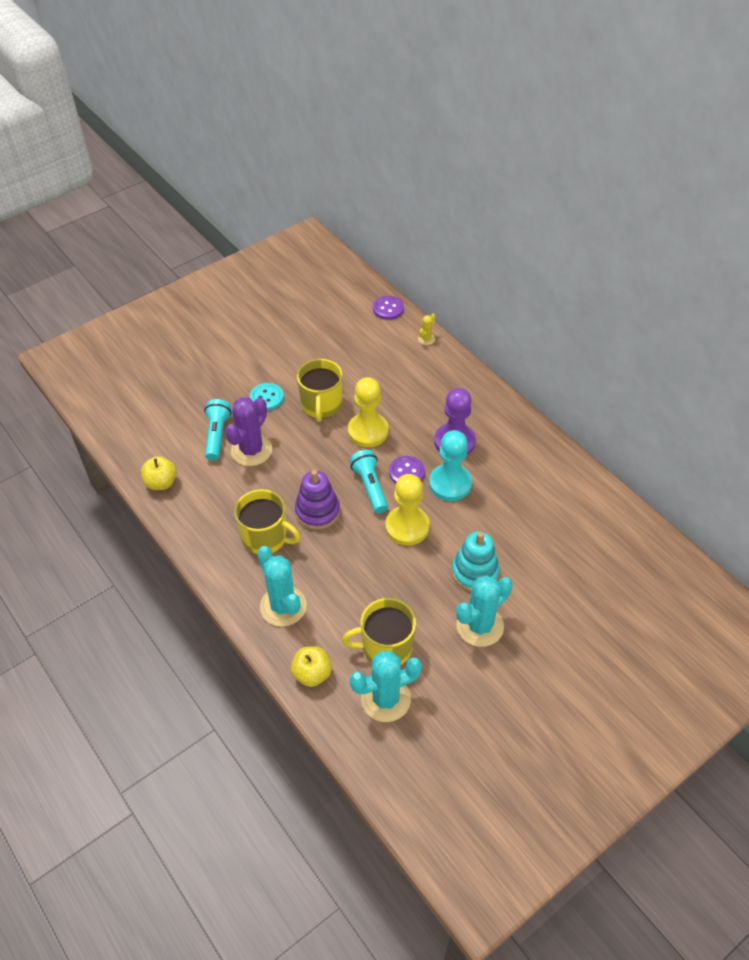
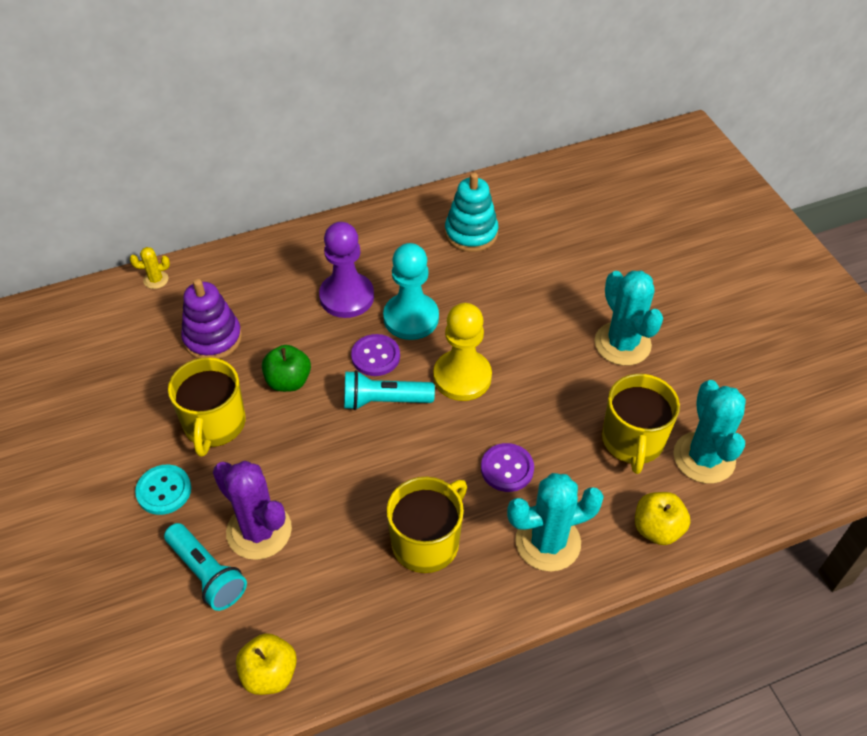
camera: 75 degrees left, 0 degrees up
(217, 435) = (207, 574): turquoise flashlight -> turquoise flashlight turned 150 degrees counterclockwise
(317, 511) = (404, 469): purple stacking toy -> purple stacking toy (212, 338)
(321, 405) = (214, 424): yellow mug -> yellow mug turned 75 degrees clockwise
(368, 431) = (288, 381): yellow pawn -> green apple
(388, 309) = (72, 306): purple button -> purple button (507, 468)
(426, 339) = (156, 280): yellow cactus -> yellow cactus turned 60 degrees counterclockwise
(475, 572) = (548, 329): turquoise stacking toy -> turquoise stacking toy (471, 233)

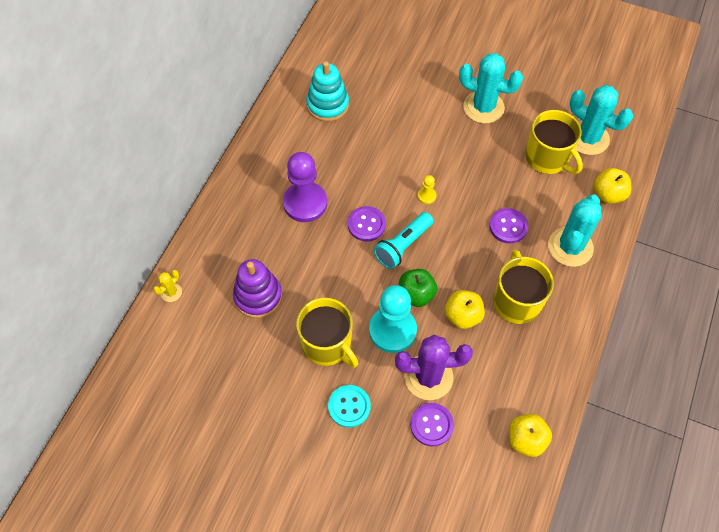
camera: 45 degrees left, 10 degrees up
(207, 574) = (431, 425): turquoise flashlight -> purple button
(288, 381) = (336, 282): green apple -> green apple (416, 294)
(358, 508) = (462, 316): none -> yellow apple
(411, 318) = (357, 185): turquoise pawn -> turquoise pawn (392, 330)
(462, 377) = (426, 196): yellow pawn -> yellow pawn, size x0.43

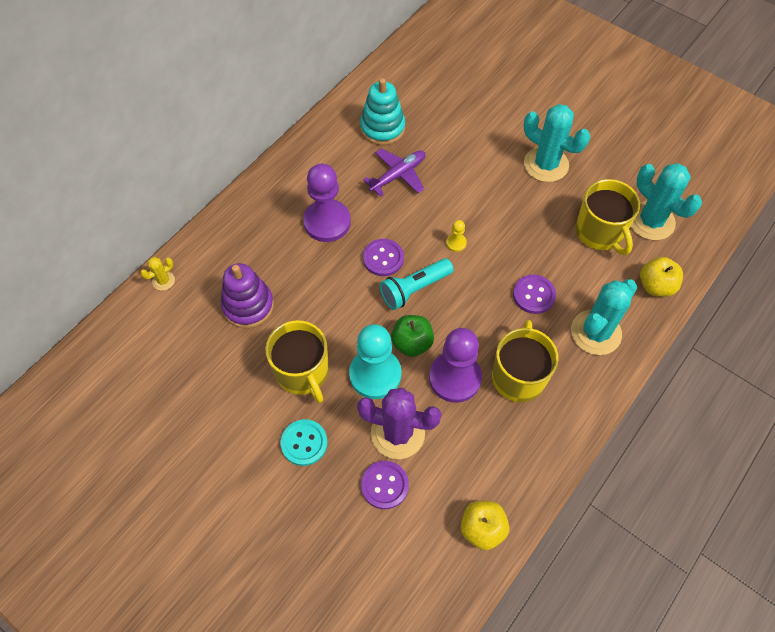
camera: 15 degrees right, 0 degrees up
(356, 146) = (398, 175): none -> purple plane
(462, 316) = (455, 378): yellow apple -> purple pawn

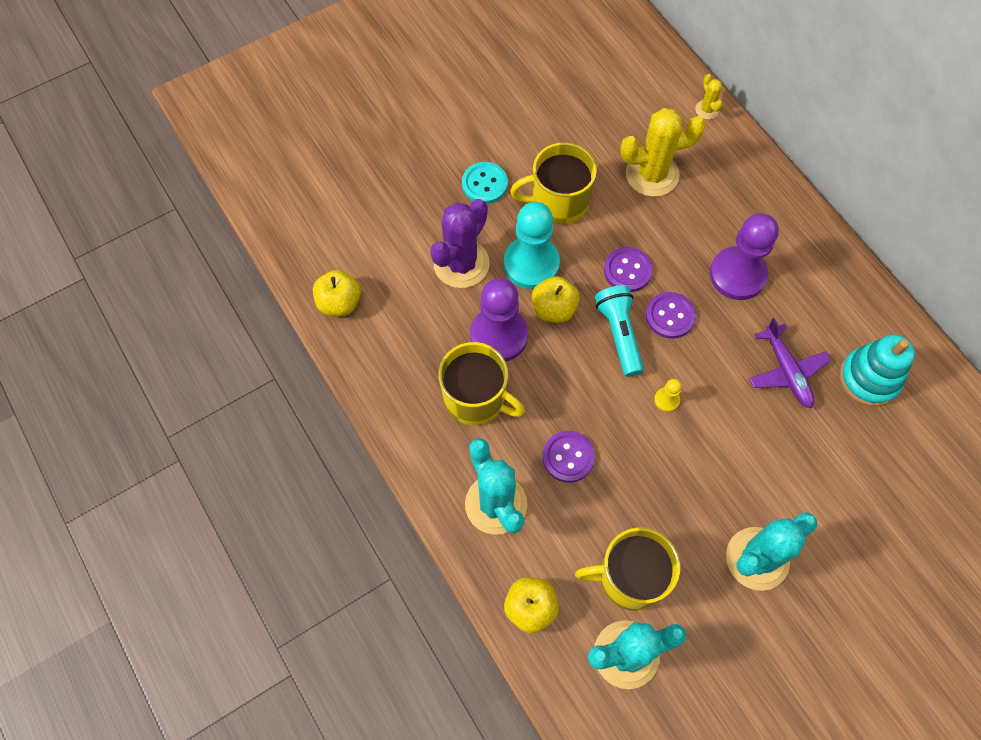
camera: 110 degrees right, 5 degrees up
(248, 306) = (652, 174): purple stacking toy -> yellow cactus
(384, 485) = (416, 237): purple button -> purple button (627, 270)
(412, 343) = (554, 309): green apple -> yellow apple

